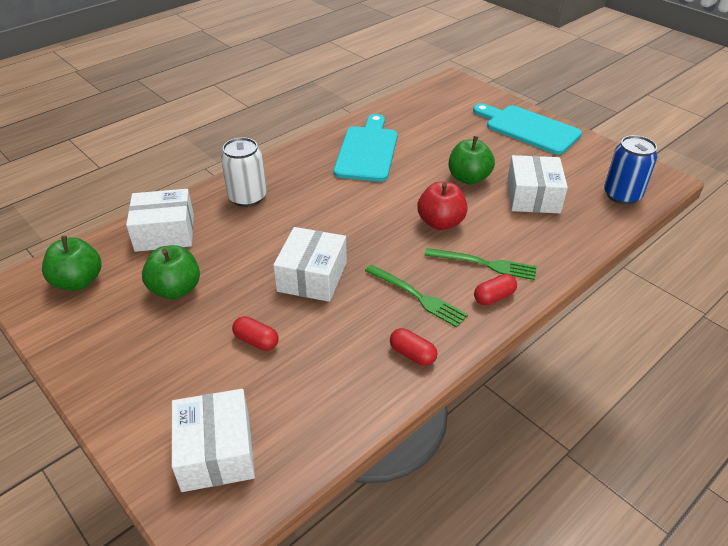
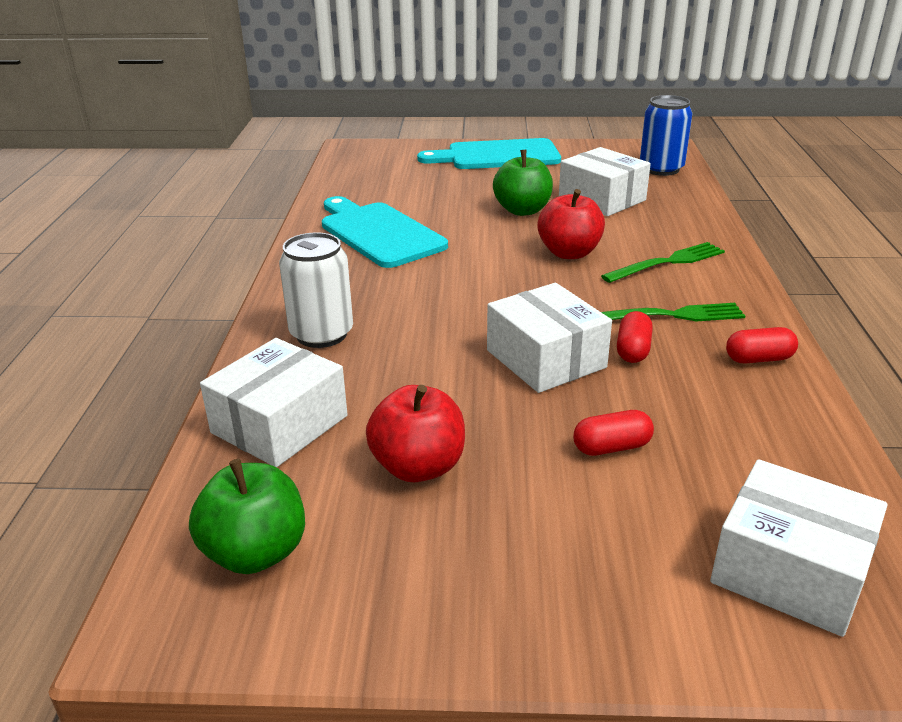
camera: 45 degrees left, 10 degrees down
(176, 289) = (418, 467): green apple -> red apple
(494, 297) = (723, 280): red capsule -> red capsule (633, 350)

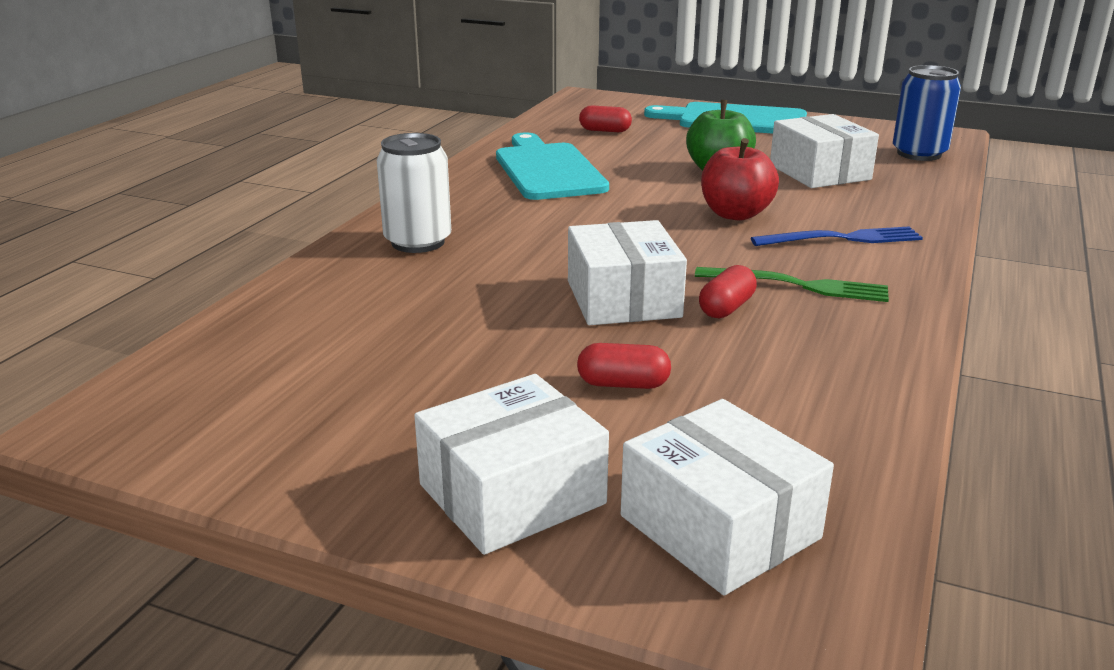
camera: 20 degrees right, 5 degrees down
(255, 552) = (213, 392): green apple -> none
(279, 424) = (317, 304): white box -> white box (512, 494)
(418, 467) = (414, 360): red apple -> none
(667, 262) = (842, 239): green fork -> blue fork
(758, 359) = (868, 341): red capsule -> red capsule (605, 131)

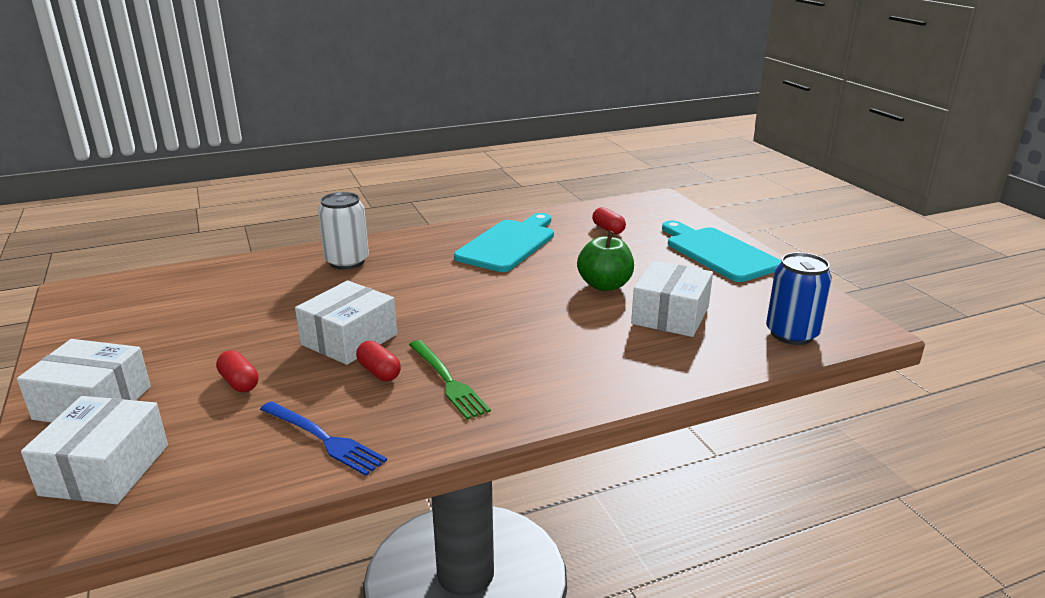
camera: 45 degrees right, 0 degrees up
(726, 308) = (379, 372): red capsule -> red capsule turned 60 degrees clockwise
(735, 214) = (535, 319): red apple -> none
(842, 239) = (554, 367): blue fork -> blue fork (323, 439)

